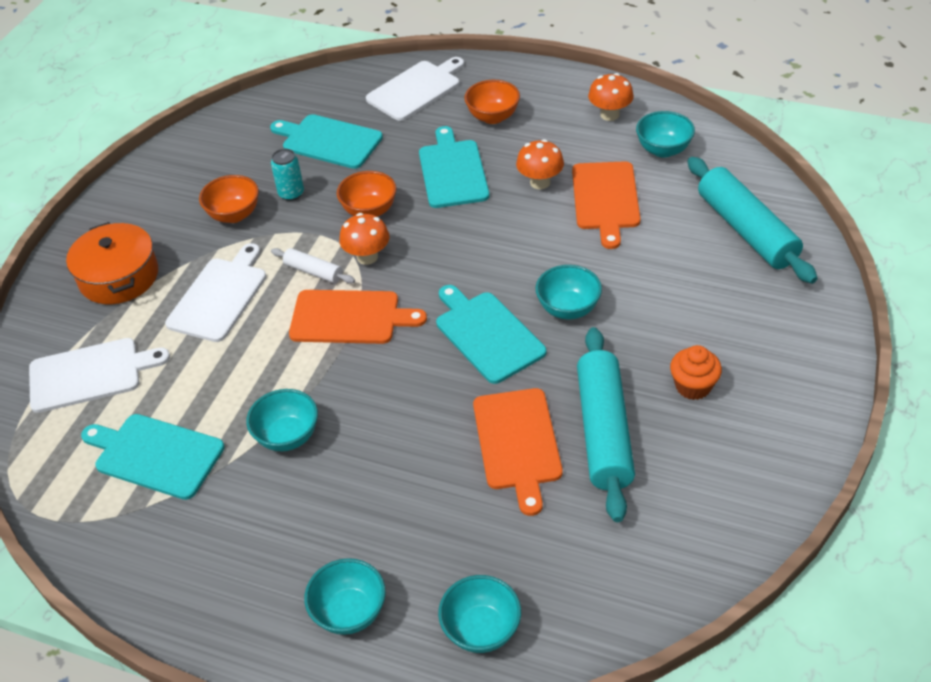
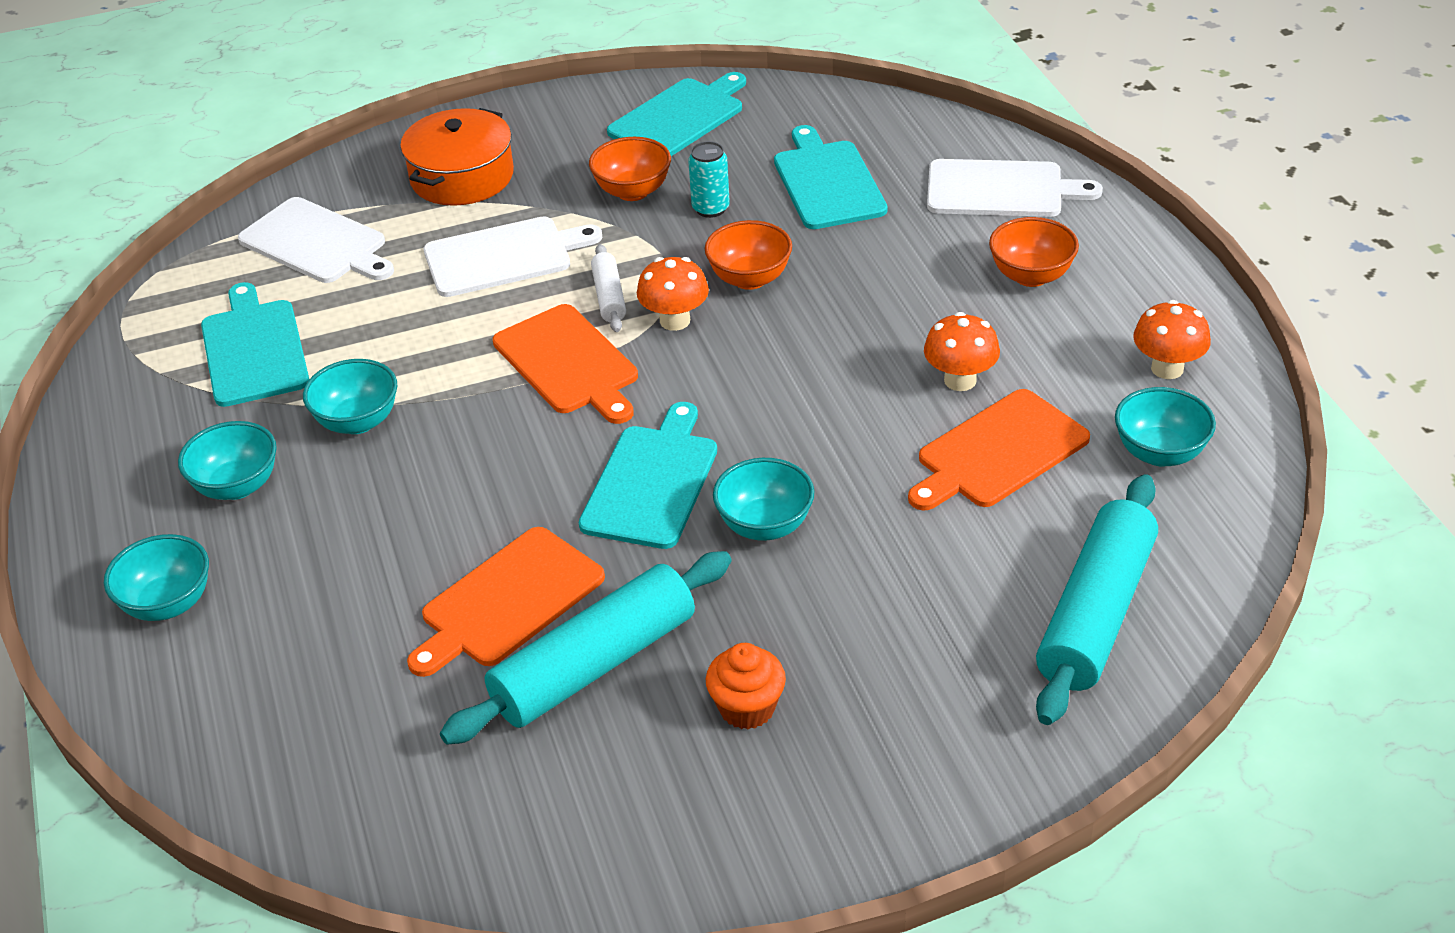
camera: 50 degrees right, 5 degrees down
(453, 171) = (892, 301): turquoise cutting board -> turquoise cutting board (679, 117)
(481, 629) = (221, 718): turquoise bowl -> turquoise bowl (237, 486)

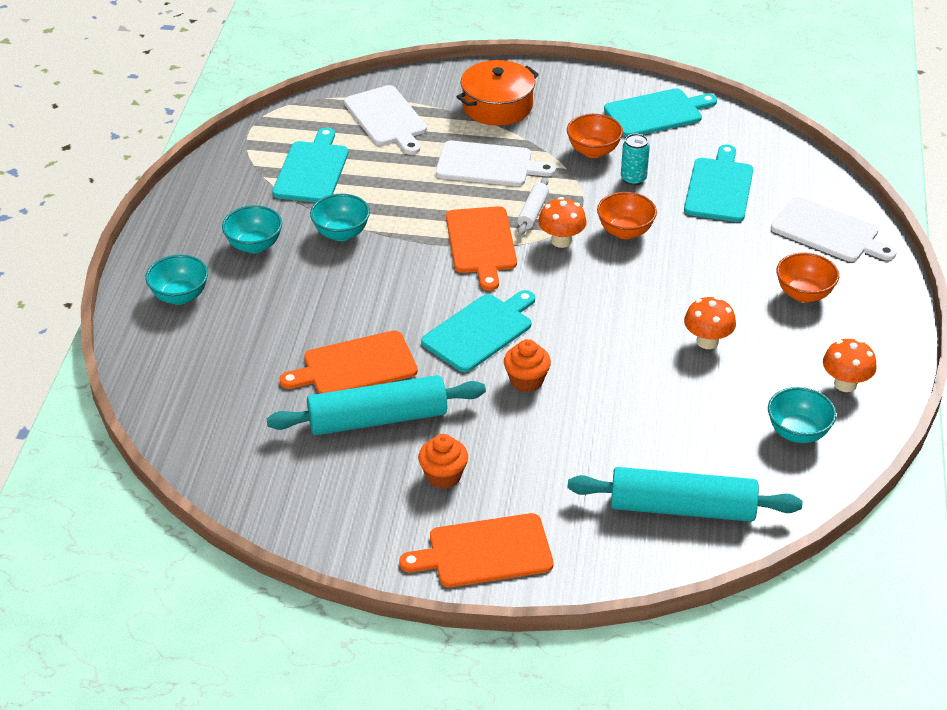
camera: 25 degrees right, 0 degrees up
(765, 525) = (526, 381): turquoise bowl -> orange cupcake
(998, 452) = (697, 393): orange cutting board -> orange cutting board (485, 552)
(1096, 614) = (682, 508): turquoise rolling pin -> turquoise rolling pin turned 45 degrees clockwise

